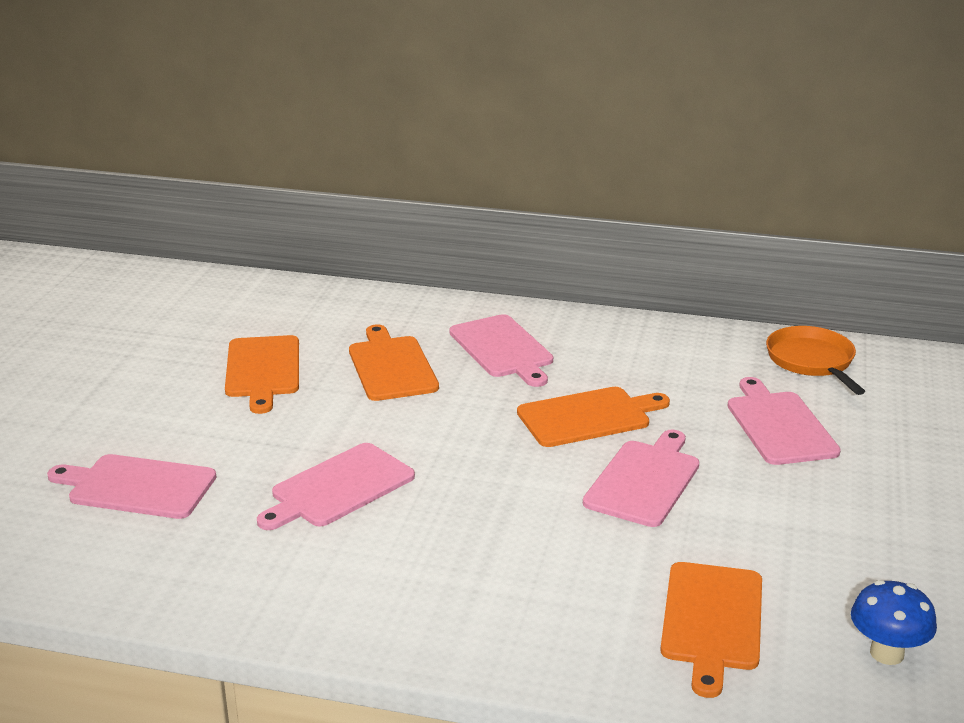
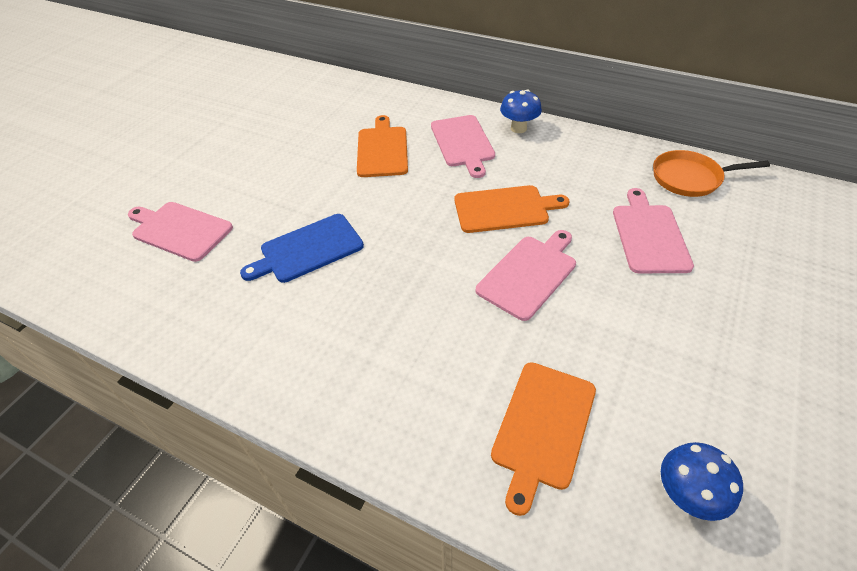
camera: 15 degrees right, 20 degrees up
(263, 370) = (298, 143): orange cutting board -> none
(339, 488) = (308, 249): pink cutting board -> blue cutting board
(573, 325) = (518, 128): none -> blue mushroom
(812, 361) = (690, 178): orange pan -> orange pan turned 90 degrees counterclockwise

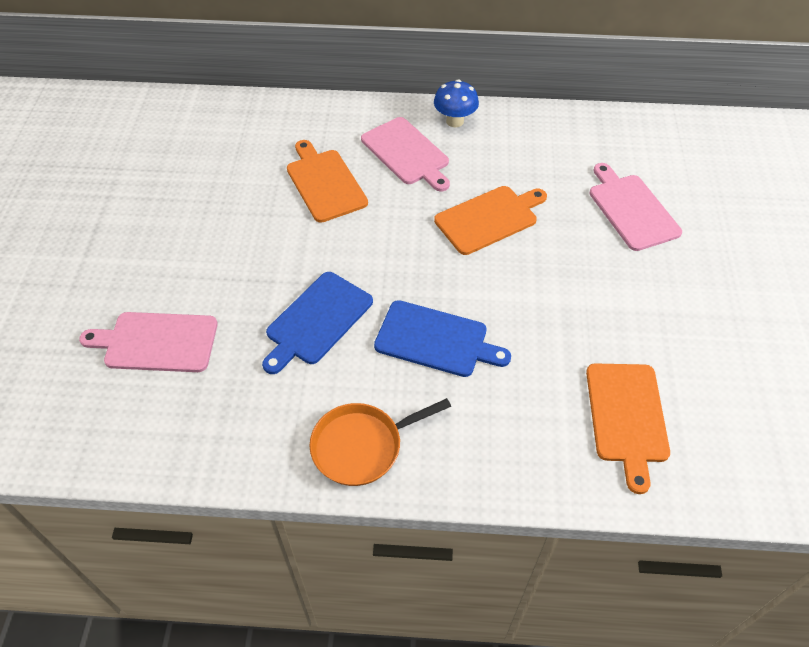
camera: 25 degrees left, 5 degrees up
(396, 294) = (435, 340): none -> blue cutting board
(529, 274) = (546, 281): pink cutting board -> none
(686, 495) = (755, 430): blue mushroom -> none
(690, 178) = (641, 138): orange pan -> orange pan (362, 446)

